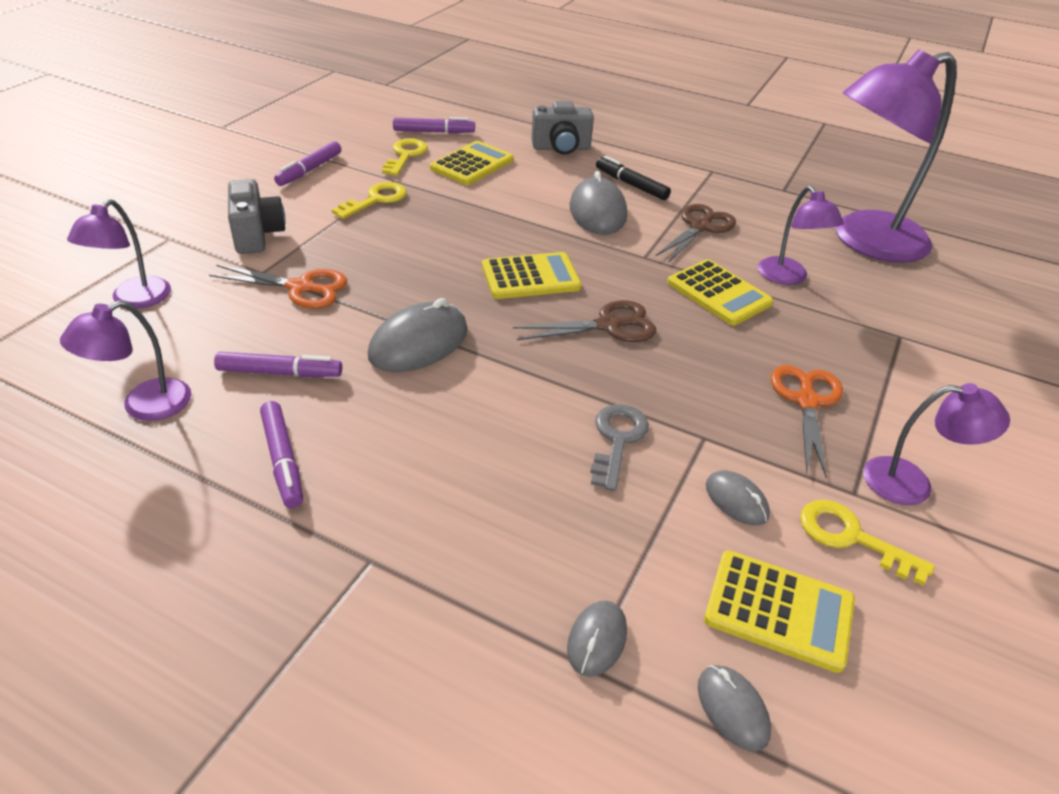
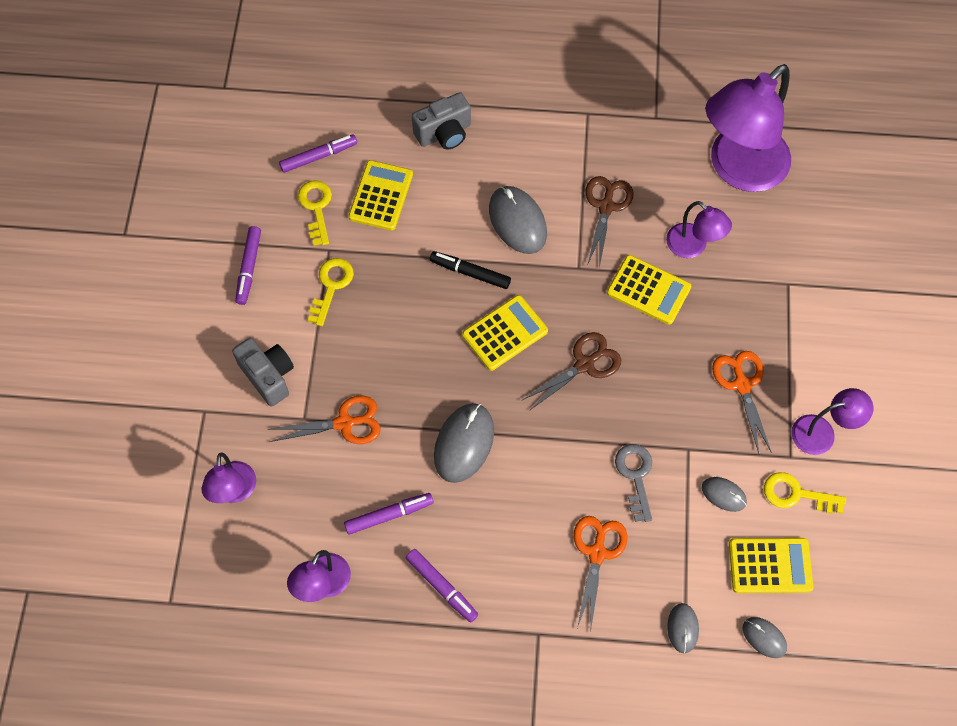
camera: 20 degrees left, 25 degrees up
(517, 500) = (597, 553): none -> orange scissors
(631, 185) = (528, 167): black marker -> black marker (470, 273)

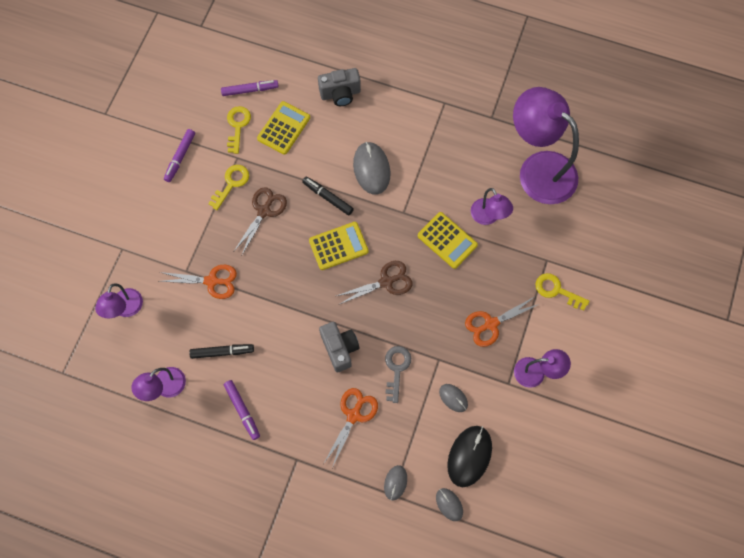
camera: 15 degrees right, 5 degrees up
(268, 376) = (171, 236): grey camera -> grey camera (340, 348)
(388, 515) = (222, 352): purple marker -> black marker
(464, 443) = (287, 316): grey mouse -> none
(606, 207) = (436, 173): brown scissors -> brown scissors (264, 211)
(738, 169) = (538, 169): purple lamp -> purple lamp turned 75 degrees clockwise
(742, 384) = (491, 324): orange scissors -> orange scissors turned 120 degrees counterclockwise
(770, 566) = (469, 456): yellow calculator -> black mouse
(796, 494) = (504, 411): yellow key -> yellow key (556, 290)

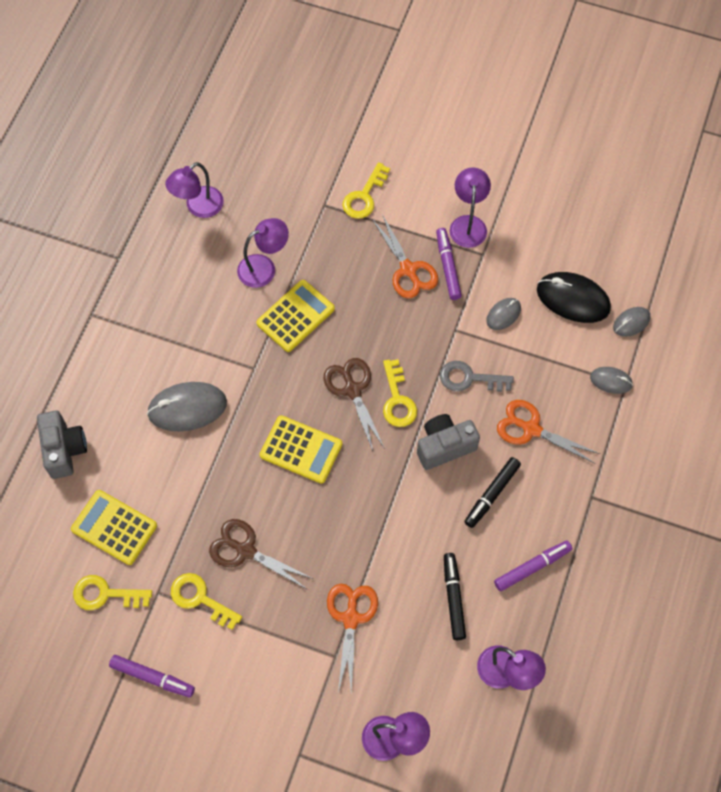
camera: 90 degrees left, 5 degrees down
(250, 90) = (45, 579): purple marker -> purple marker (447, 267)
(328, 198) = (228, 464): black marker -> black marker (492, 494)
(338, 246) = (301, 450): yellow calculator -> yellow calculator turned 135 degrees clockwise
(378, 314) = (397, 400): none -> yellow key
(538, 169) = (198, 207): purple lamp -> purple lamp, size x0.49

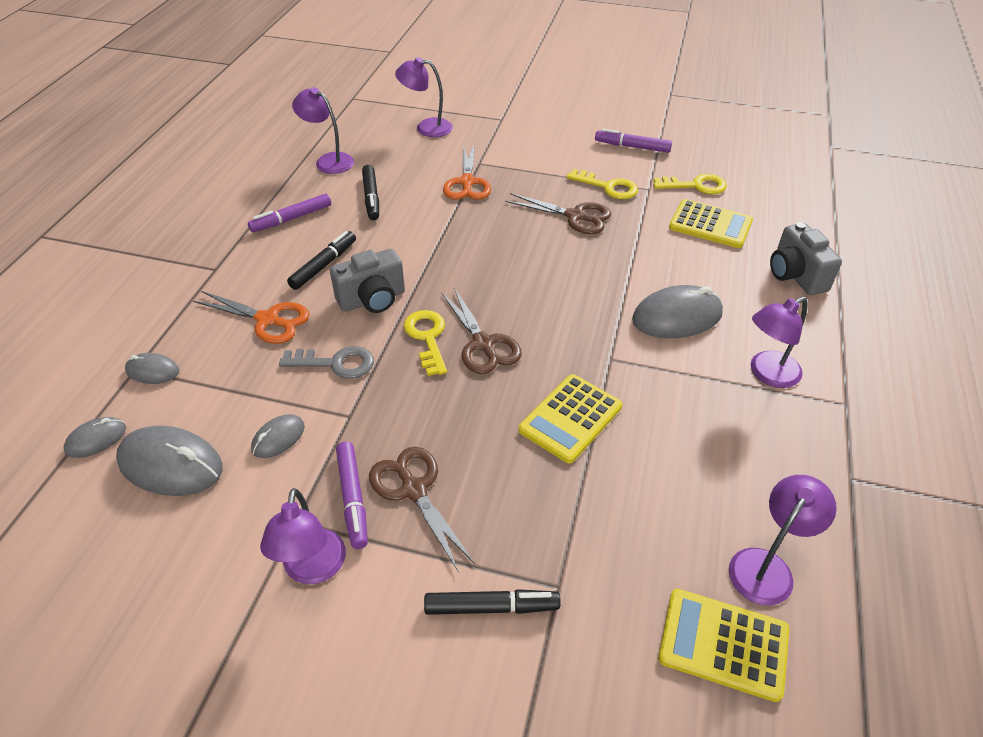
camera: 175 degrees right, 20 degrees down
(264, 267) = (631, 479): purple lamp -> purple lamp (767, 374)
(301, 450) = (535, 289): yellow calculator -> yellow calculator (723, 644)
(364, 196) = (491, 607): yellow key -> black marker
(408, 270) = (414, 489): orange scissors -> brown scissors
(573, 299) = (171, 464): black mouse -> grey mouse

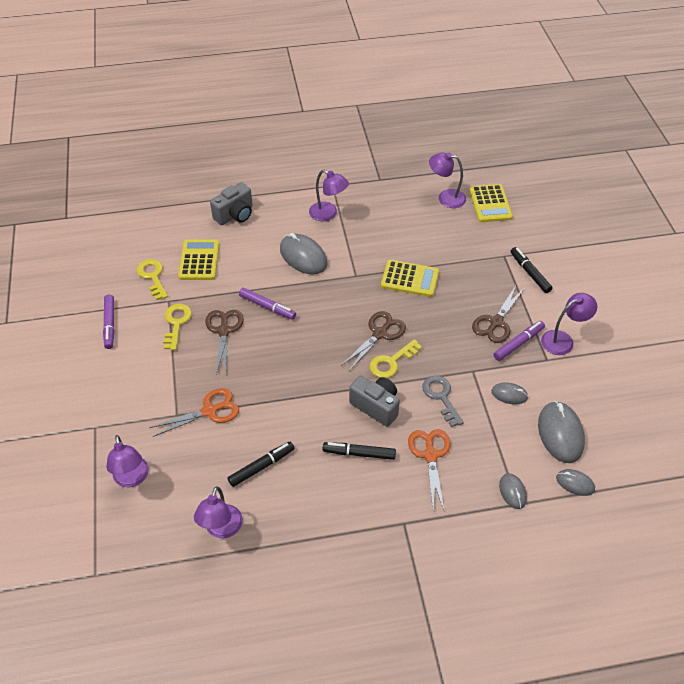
camera: 115 degrees left, 5 degrees up
(292, 219) = (317, 507): purple marker -> purple marker (267, 307)

